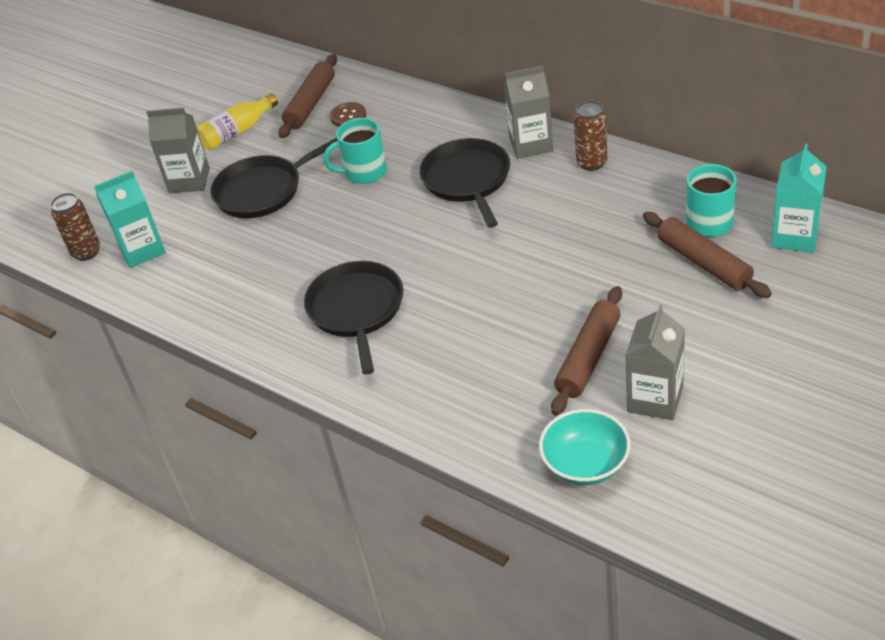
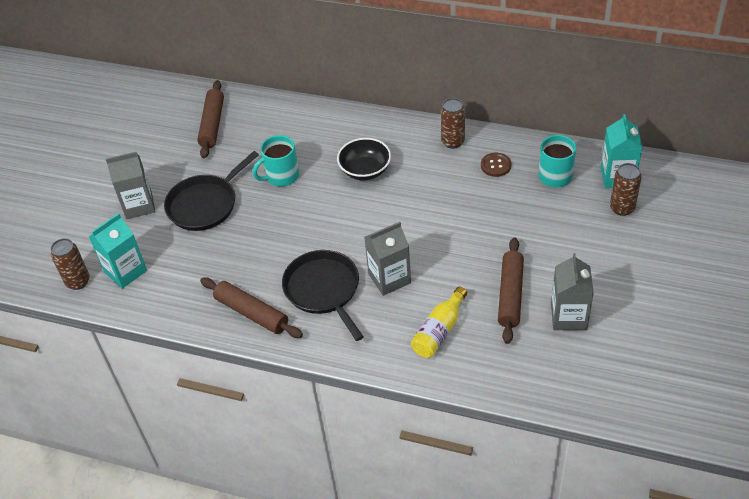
camera: 20 degrees left, 5 degrees up
(237, 132) = (161, 157): yellow bottle -> yellow bottle (439, 331)
(348, 116) = (248, 131): brown button -> brown button (496, 165)
(467, 180) = (365, 170): black pan -> black bowl
(531, 144) = (401, 133): grey carton -> grey carton (389, 278)
(585, 464) = (540, 375): turquoise bowl -> none
(704, 263) = (563, 208): brown rolling pin -> brown rolling pin (251, 313)
(785, 276) = (622, 208): none -> brown can

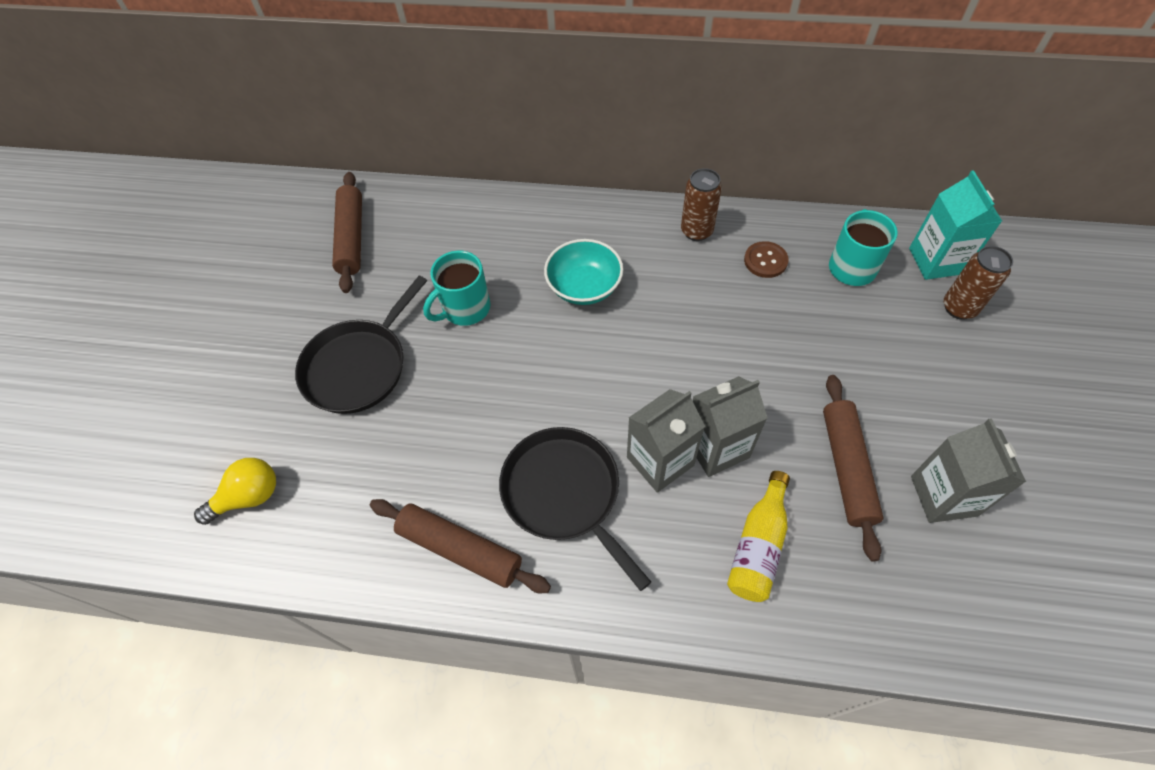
camera: 10 degrees left, 10 degrees up
(78, 281) = (173, 524): brown can -> none
(125, 271) = (249, 497): turquoise carton -> yellow light bulb
(139, 205) = (258, 379): grey carton -> grey carton (716, 447)
(365, 170) = (584, 287): black bowl -> turquoise bowl

